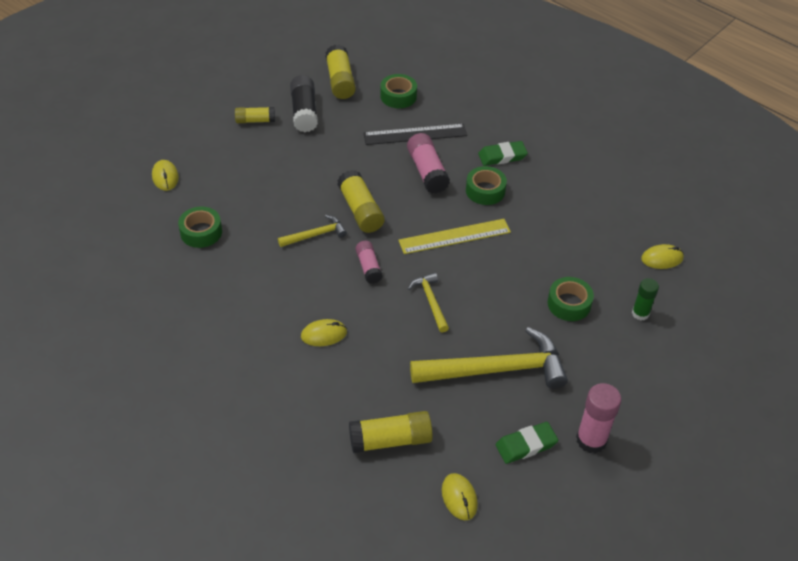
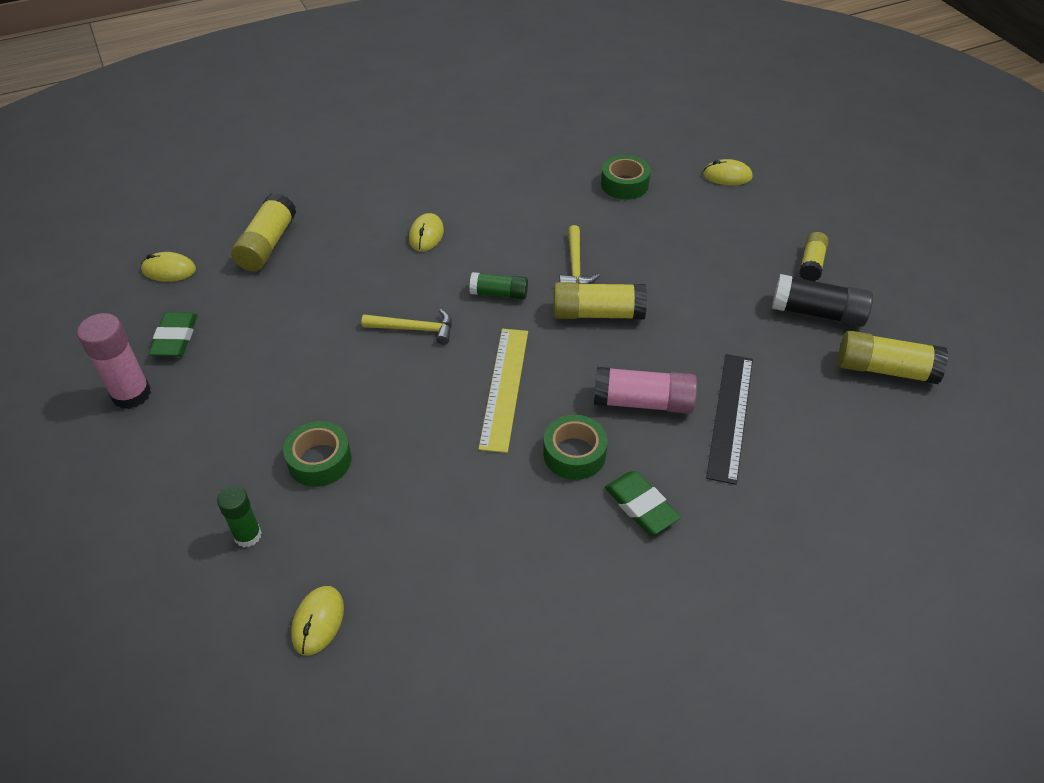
camera: 115 degrees right, 0 degrees up
(368, 267) = (499, 293): pink glue stick -> green glue stick
(398, 96) = (830, 426): green tape -> none
(496, 370) = (281, 350): yellow hammer -> none
(502, 156) = (641, 506): green eraser -> green eraser turned 45 degrees counterclockwise

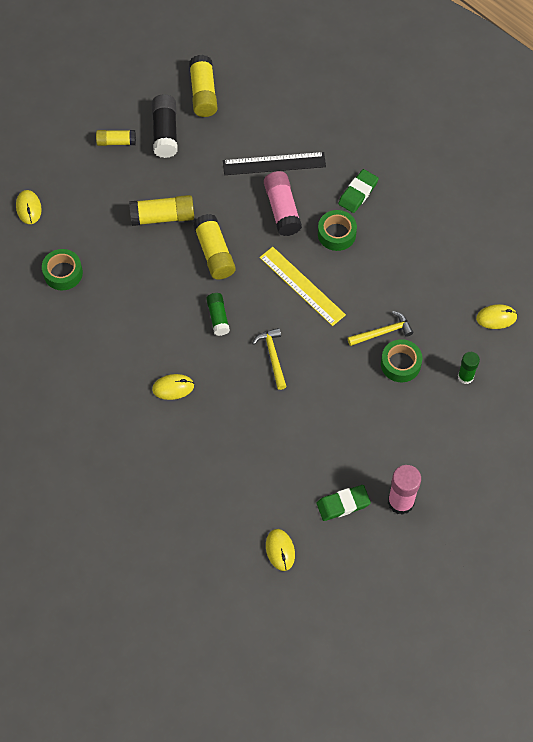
camera: 110 degrees left, 15 degrees up
(267, 245) = (226, 494): yellow glue stick -> yellow glue stick (162, 217)
(504, 387) = (302, 286): yellow ruler -> yellow ruler turned 60 degrees clockwise
(575, 265) = (170, 280): yellow hammer -> yellow hammer (383, 332)

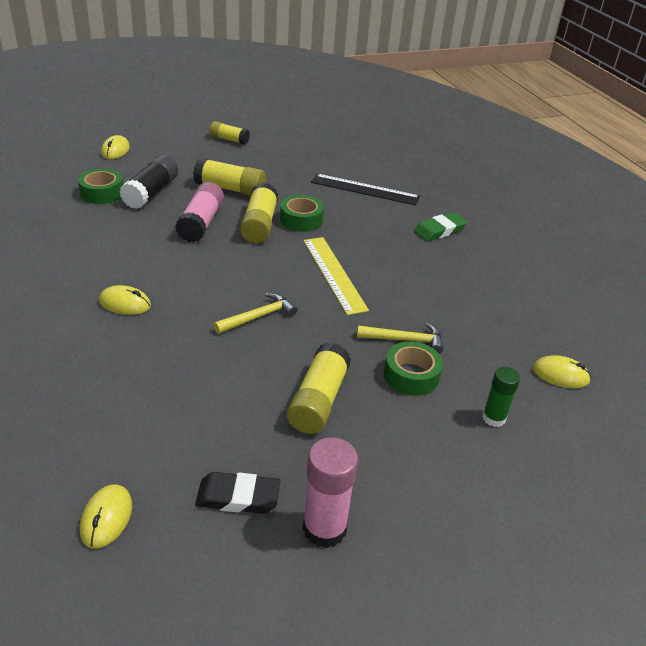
camera: 20 degrees right, 25 degrees down
(165, 132) = (277, 146): black glue stick -> black glue stick (151, 192)
(203, 93) = (329, 137): yellow glue stick -> yellow glue stick (318, 400)
(218, 317) = (223, 268): green glue stick -> none
(273, 356) = (258, 316): yellow hammer -> yellow hammer turned 45 degrees clockwise
(282, 209) = (352, 218): pink glue stick -> pink glue stick (201, 223)
(336, 234) = (398, 250): green tape -> green tape (301, 220)
(343, 504) = (238, 497): green eraser -> black eraser

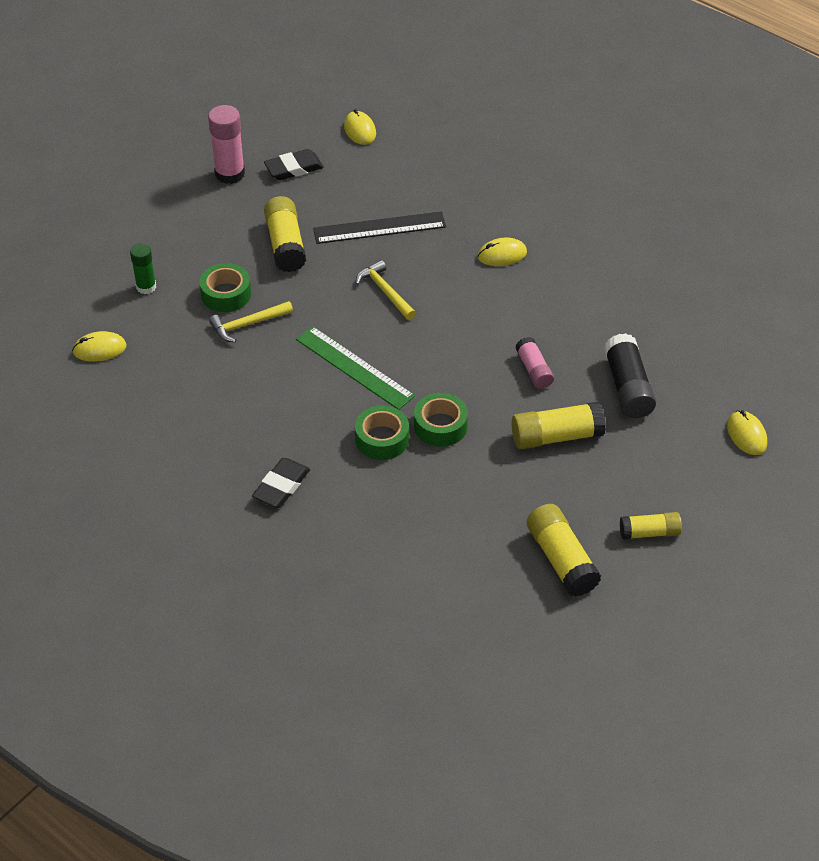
camera: 155 degrees right, 10 degrees up
(102, 193) = (672, 361): green tape -> green tape (382, 439)
(201, 223) = (534, 370): pink glue stick -> pink glue stick, size x0.63
(258, 316) = (385, 291): yellow hammer -> yellow hammer turned 120 degrees clockwise
(259, 224) = (476, 397): yellow glue stick -> yellow glue stick (561, 560)
(333, 274) = (354, 367): yellow ruler -> green ruler
(365, 189) = (407, 518): black ruler -> black ruler (379, 228)
(439, 230) = (281, 486): green eraser -> black eraser

